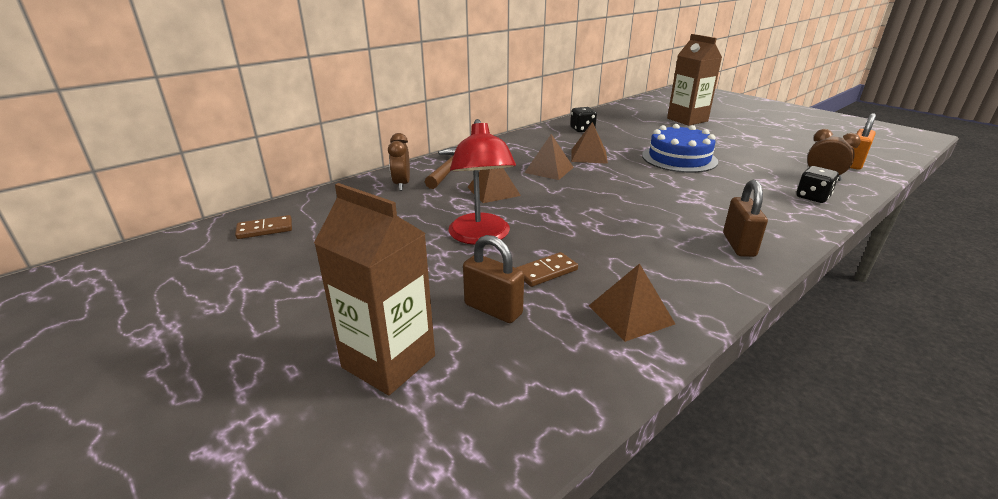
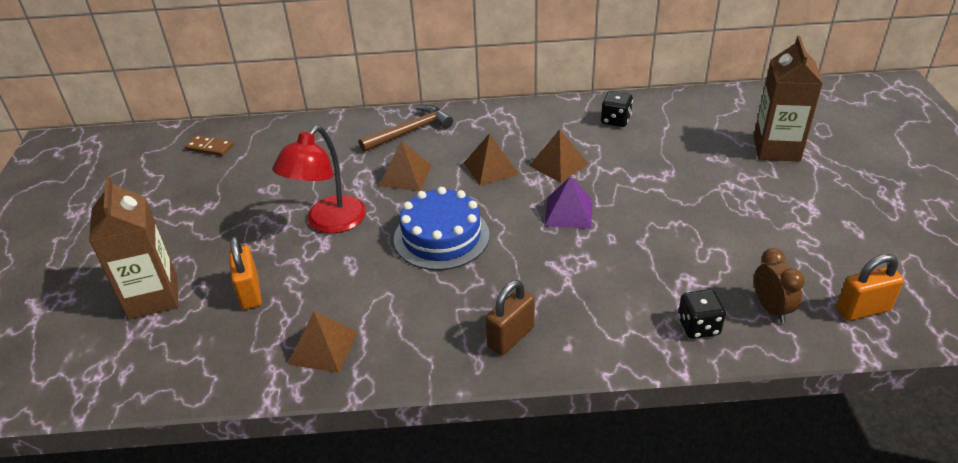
camera: 40 degrees right, 10 degrees up
(402, 184) = (348, 136): brown clock -> none
(493, 309) = (250, 292): brown padlock -> orange padlock
(546, 272) = (324, 280): brown domino -> none
(641, 174) = (569, 212): none -> purple pyramid
(679, 158) = (649, 207): blue cake -> blue cake (441, 236)

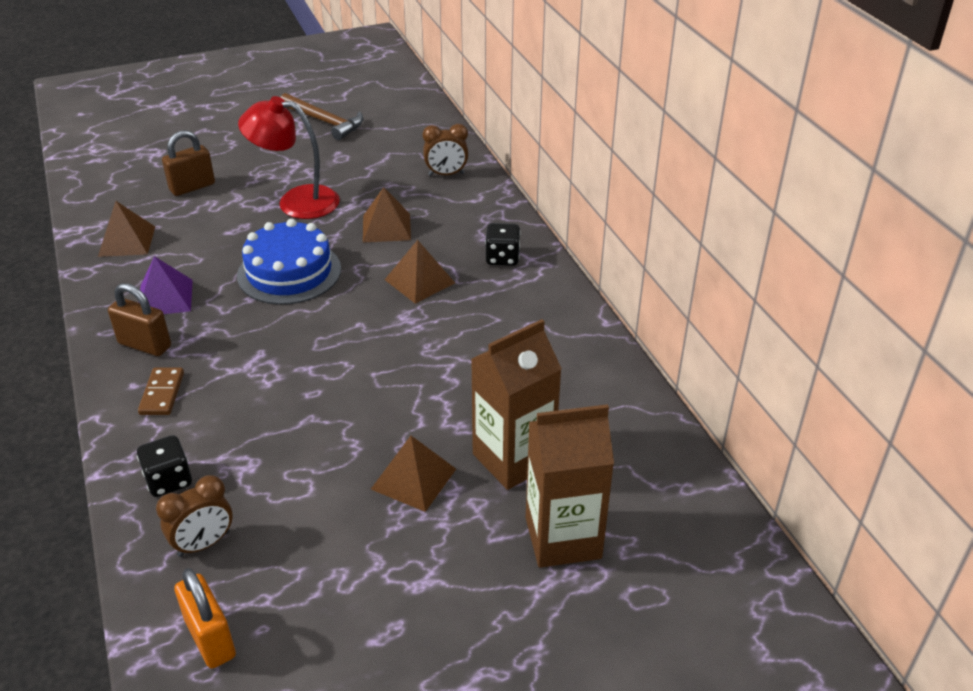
camera: 70 degrees right, 0 degrees up
(153, 297) = (181, 145): brown carton -> brown carton (513, 459)
(210, 147) = (395, 108): brown domino -> brown domino (162, 393)
(250, 292) = (192, 187): orange padlock -> brown padlock
(346, 135) = (446, 174): none -> brown clock
(410, 131) = (470, 212): brown hammer -> brown hammer (325, 122)
(558, 164) = (445, 330): brown pyramid -> brown pyramid (413, 478)
(569, 212) = (352, 353): purple pyramid -> purple pyramid (165, 298)
(615, 120) = (566, 364): black dice -> black dice (502, 258)

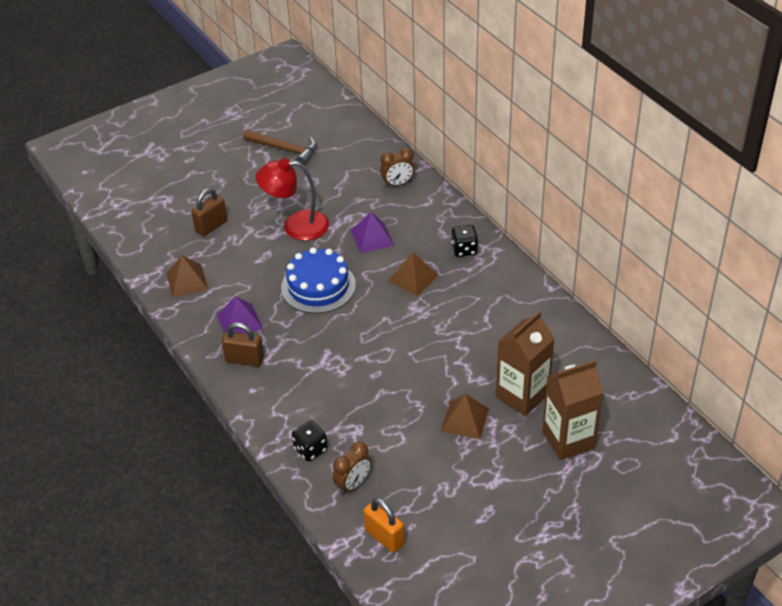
camera: 10 degrees left, 5 degrees up
(162, 393) = (275, 392): brown domino -> none
(386, 227) = (372, 237): brown pyramid -> purple pyramid

